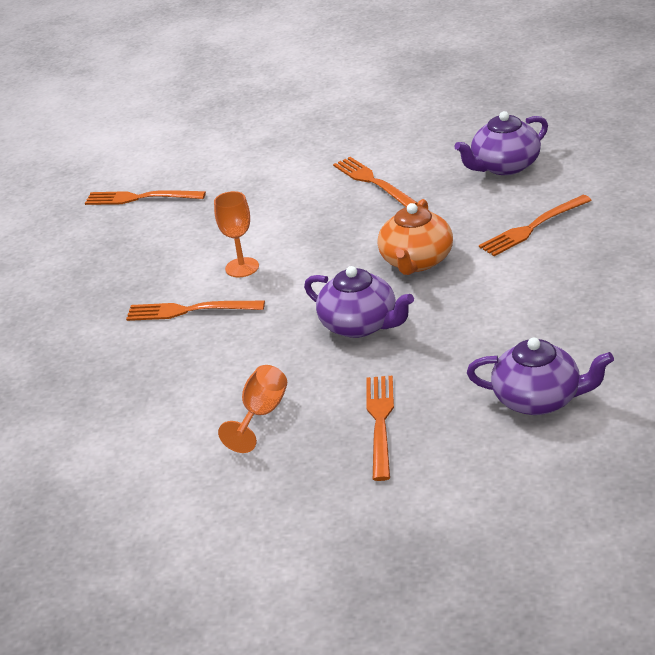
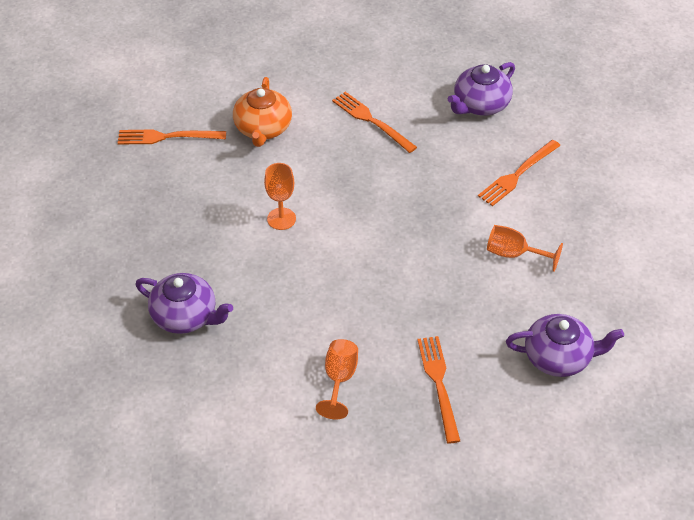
camera: 15 degrees left, 15 degrees up
(188, 311) = (247, 268): orange fork -> none
(360, 325) = (398, 282): purple teapot -> purple teapot (185, 316)
(416, 261) = (429, 212): orange teapot -> orange teapot (263, 129)
(508, 300) = (514, 254): none -> orange goblet

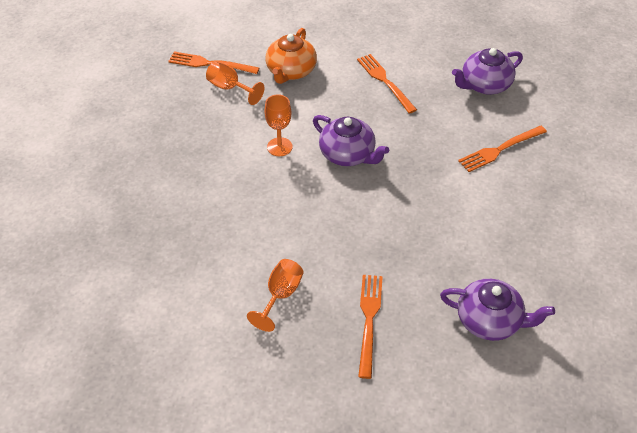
camera: 15 degrees right, 0 degrees up
(185, 316) = (168, 212): purple teapot -> purple teapot (348, 154)
(514, 254) = (475, 218): orange goblet -> orange goblet (230, 88)

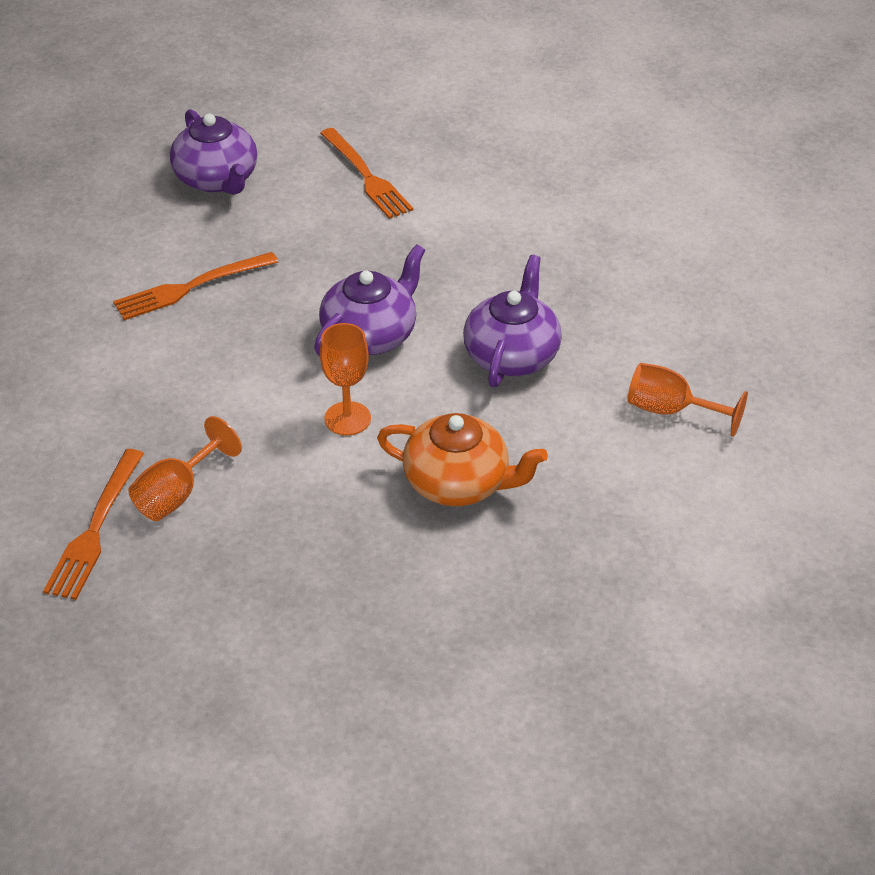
camera: 90 degrees left, 5 degrees down
(291, 71) = (141, 407): orange teapot -> orange teapot (458, 483)
(369, 319) = (699, 320): orange fork -> none
(490, 321) = (683, 211): purple teapot -> purple teapot (512, 355)

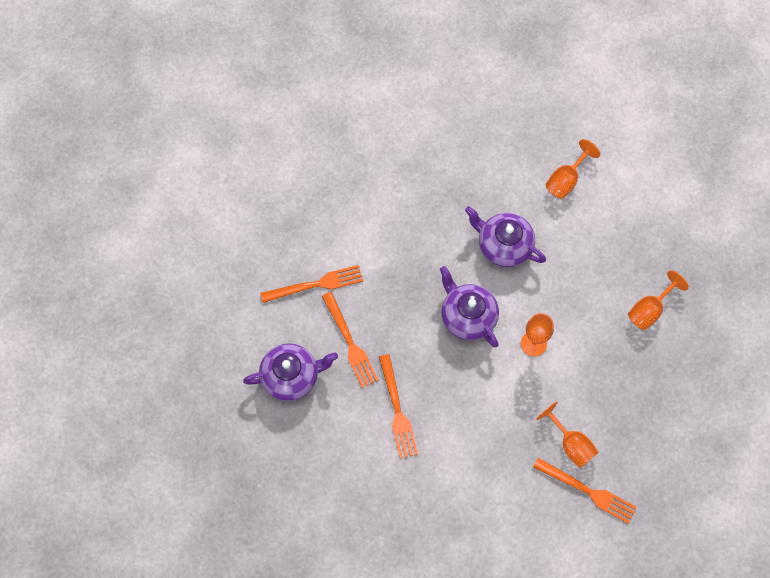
camera: 75 degrees left, 25 degrees up
(284, 224) = (350, 343): none -> orange fork
(458, 483) = (595, 298): orange teapot -> none
(464, 561) = (649, 309): none -> orange goblet

